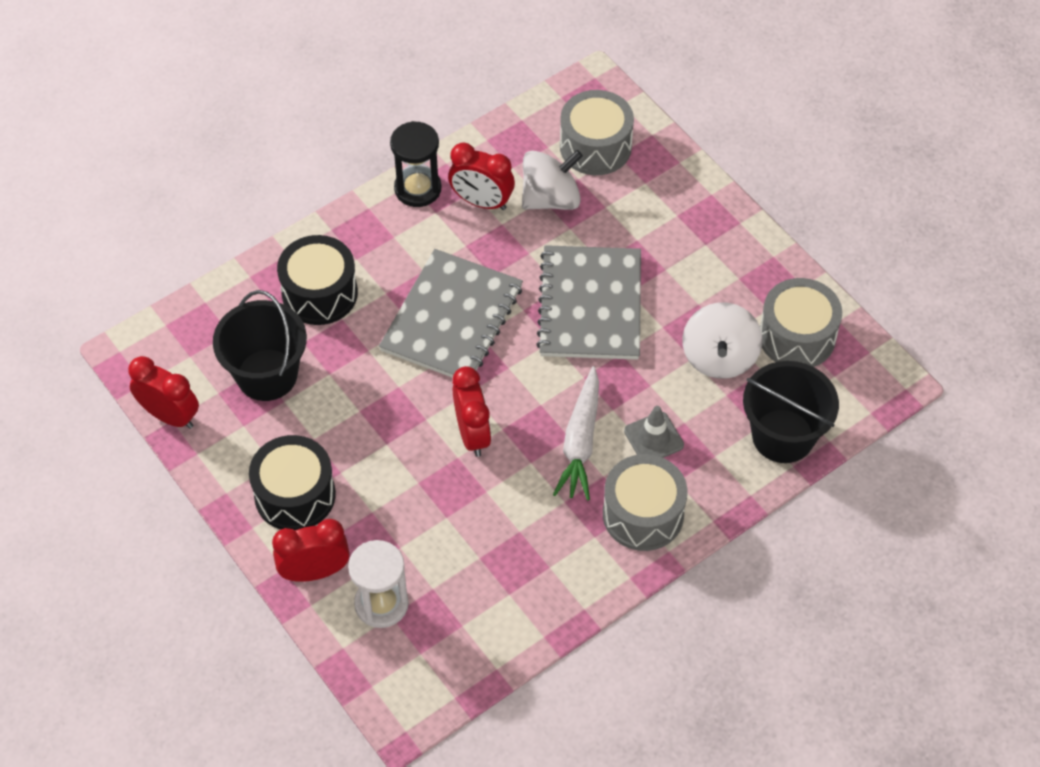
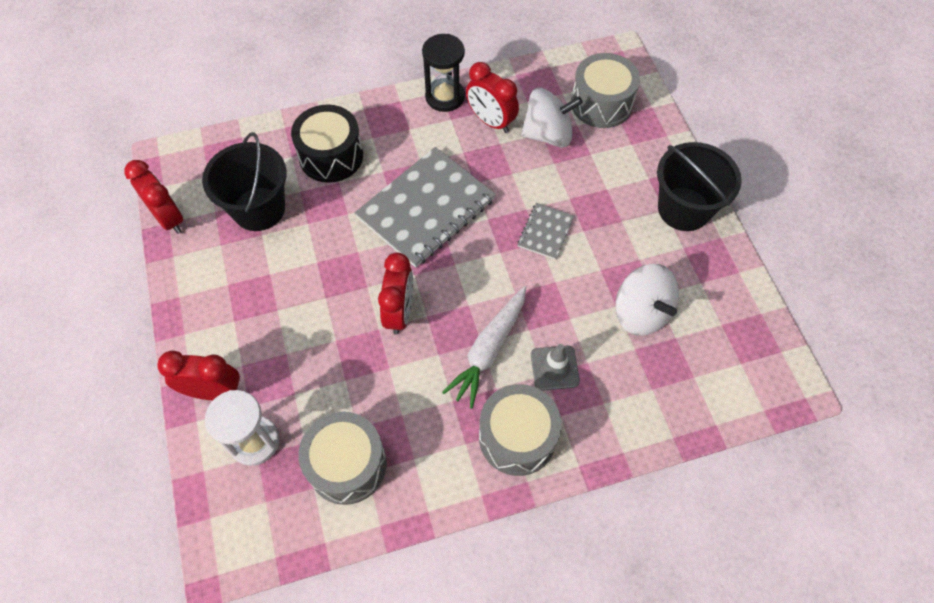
camera: 20 degrees right, 5 degrees up
(295, 495) = (231, 317): black drum -> none
(590, 305) = (545, 232): grey notebook -> grey notebook, size x0.47
(719, 357) = (641, 312): white spinning top -> white spinning top turned 60 degrees counterclockwise
(783, 436) = (673, 405): black bucket -> black bucket (683, 209)
(797, 336) = (718, 316): grey drum -> grey drum (347, 465)

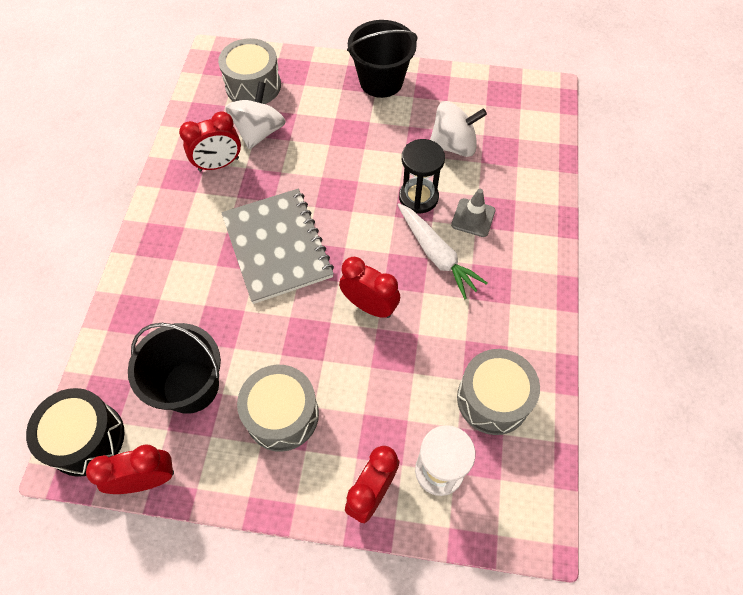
camera: 65 degrees left, 0 degrees up
(331, 156) = (171, 301): black drum -> black drum (86, 438)
(445, 97) = (168, 186): black hourglass -> black hourglass (418, 197)
(517, 437) = (519, 266): grey drum -> grey drum (282, 415)
(545, 232) = (351, 173): grey notebook -> none

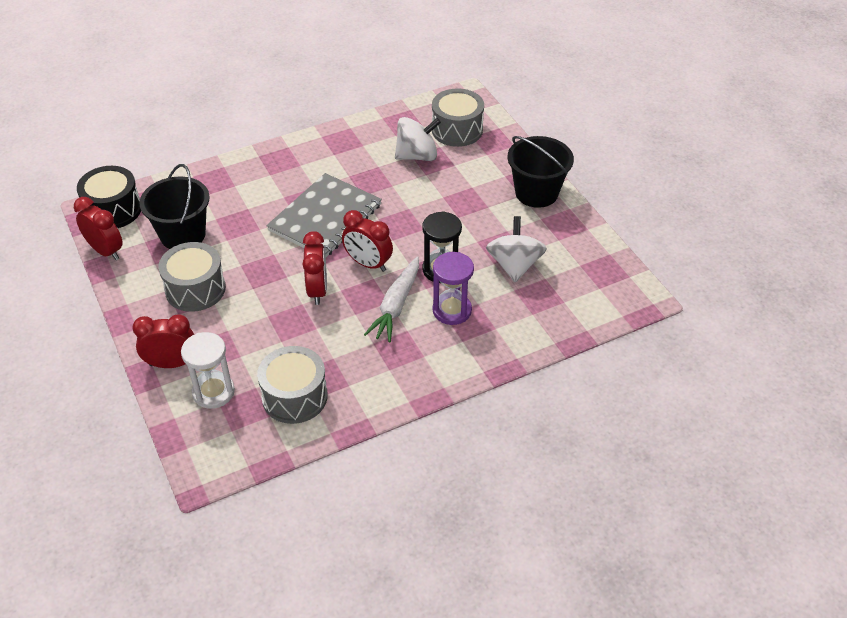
camera: 55 degrees right, 15 degrees down
(219, 164) = (368, 152): red clock -> red clock (368, 264)
(453, 145) = (514, 265): white spinning top -> white spinning top turned 135 degrees counterclockwise
(473, 218) = (452, 310): grey traffic cone -> purple hourglass

